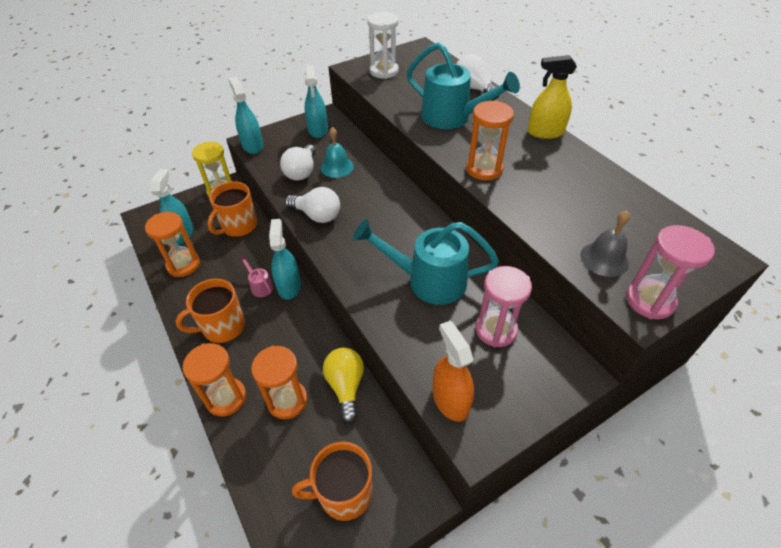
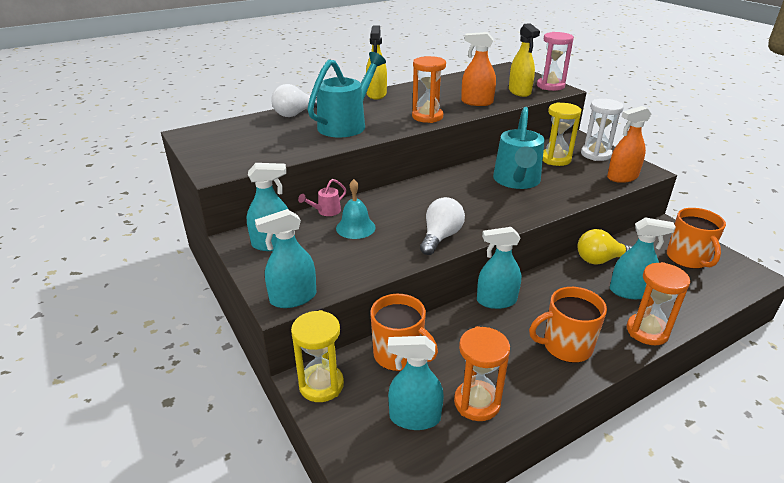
camera: 90 degrees left, 15 degrees down
(222, 327) = (566, 346): orange mug -> orange mug turned 105 degrees clockwise
(260, 286) = (500, 323): pink watering can -> pink watering can (326, 211)
(287, 401) = (629, 291): orange hourglass -> turquoise spray bottle
(301, 172) = (361, 251): white light bulb -> none
(384, 71) = (236, 153): white hourglass -> white hourglass (596, 154)
(496, 330) = (555, 159): pink hourglass -> yellow hourglass
(544, 211) = (477, 102): none -> orange spray bottle
(604, 259) = (519, 92): grey bell -> yellow spray bottle

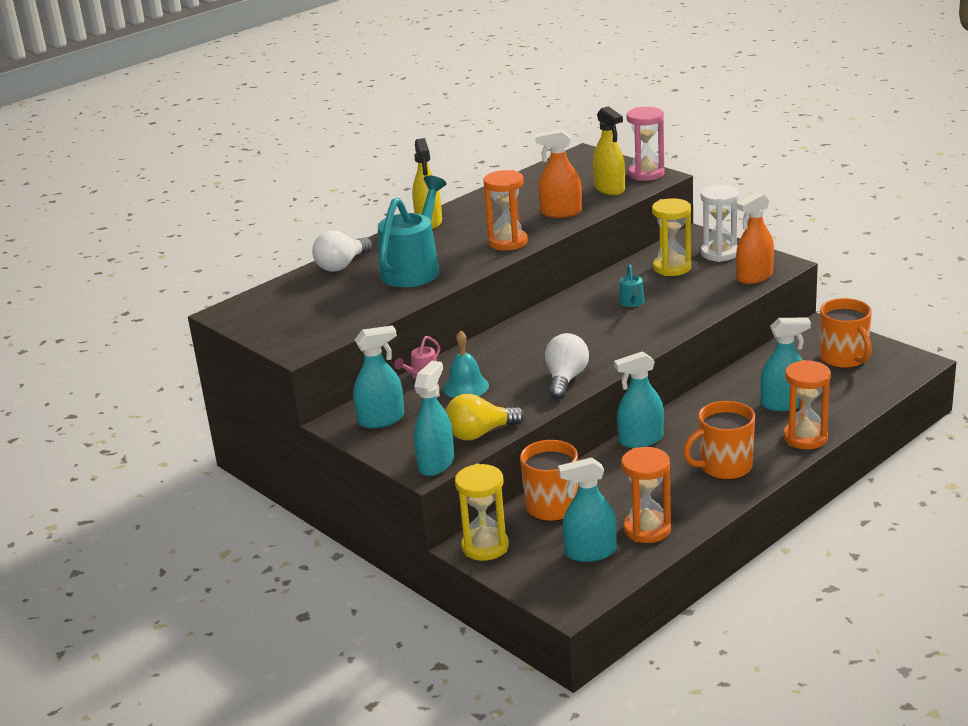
camera: 10 degrees left, 5 degrees down
(293, 298) = (436, 463): turquoise spray bottle -> turquoise spray bottle turned 150 degrees clockwise
(516, 181) = (632, 303): turquoise watering can -> turquoise watering can, size x0.44
(600, 260) = (747, 377): yellow light bulb -> yellow light bulb (479, 433)

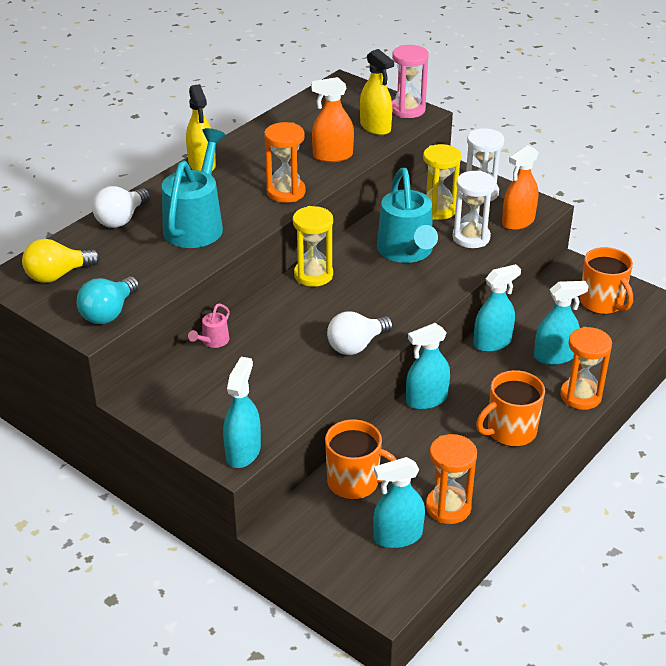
camera: 10 degrees left, 10 degrees up
(316, 337) = (109, 313): none -> turquoise light bulb
(381, 419) = (179, 397): turquoise spray bottle -> turquoise spray bottle (492, 342)
(466, 387) = (259, 355): turquoise bell -> none
(479, 433) = (281, 414): yellow light bulb -> yellow light bulb (58, 275)
(485, 547) = (294, 532): yellow hourglass -> yellow hourglass (313, 275)
(565, 379) = (356, 345): white light bulb -> white light bulb turned 135 degrees counterclockwise
(632, 303) = (406, 252): turquoise watering can -> turquoise watering can, size x2.28
(702, 291) = (471, 237): none -> white hourglass

